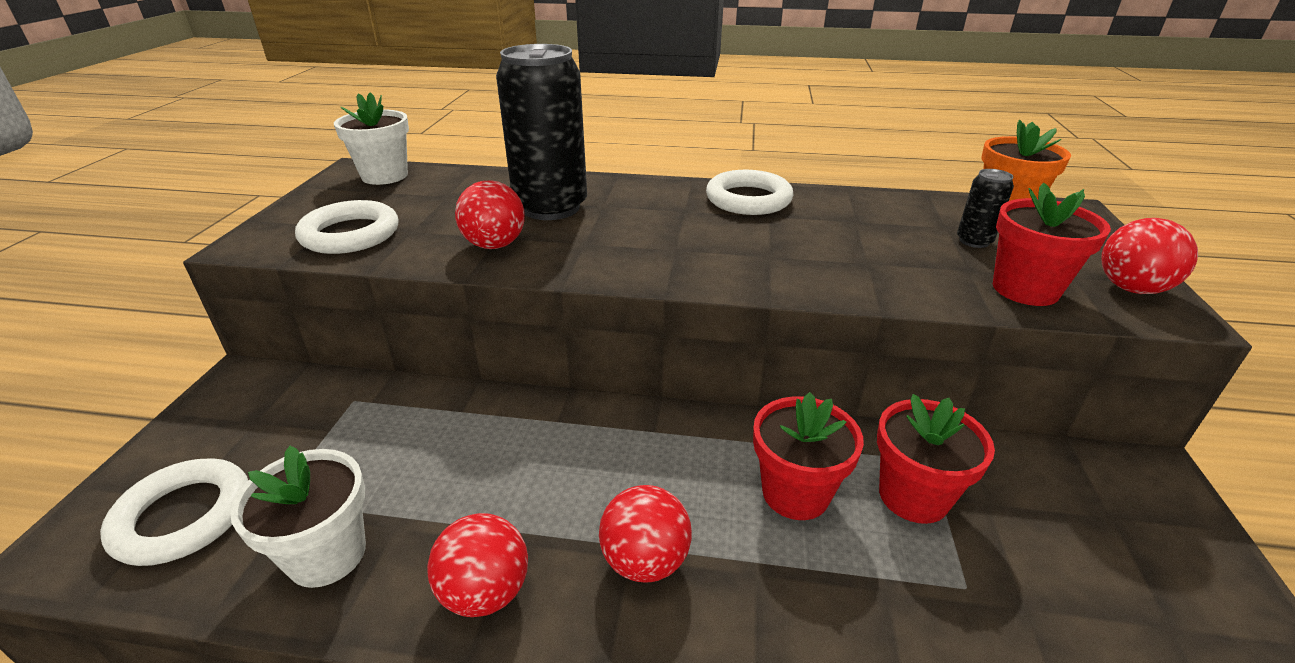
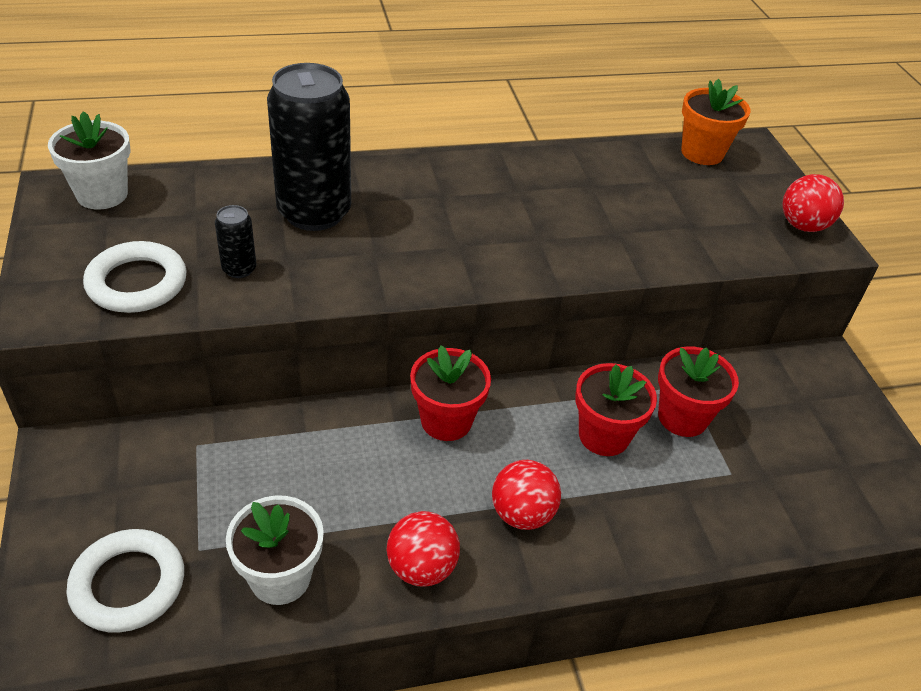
camera: 25 degrees left, 10 degrees up
(494, 245) = (293, 271): red ball -> none
(748, 199) = (491, 172): white ring -> none
(974, 241) = (688, 194): black can -> black can (239, 269)
(1025, 289) = (735, 240): red flower pot -> red flower pot (446, 421)

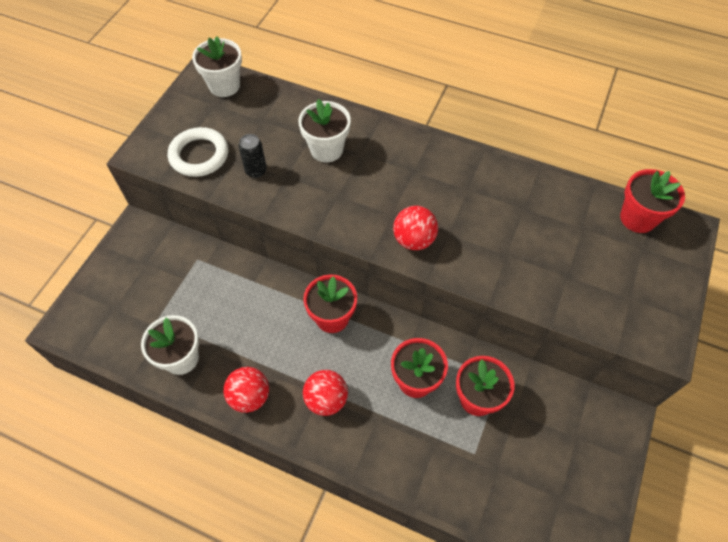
camera: 40 degrees right, 15 degrees up
(128, 584) = (116, 319): white ring -> none
(314, 212) = (326, 149): black can -> white flower pot
(702, 153) = (637, 218): orange flower pot -> red flower pot
(803, 226) = (658, 318): red ball -> red ball (414, 240)

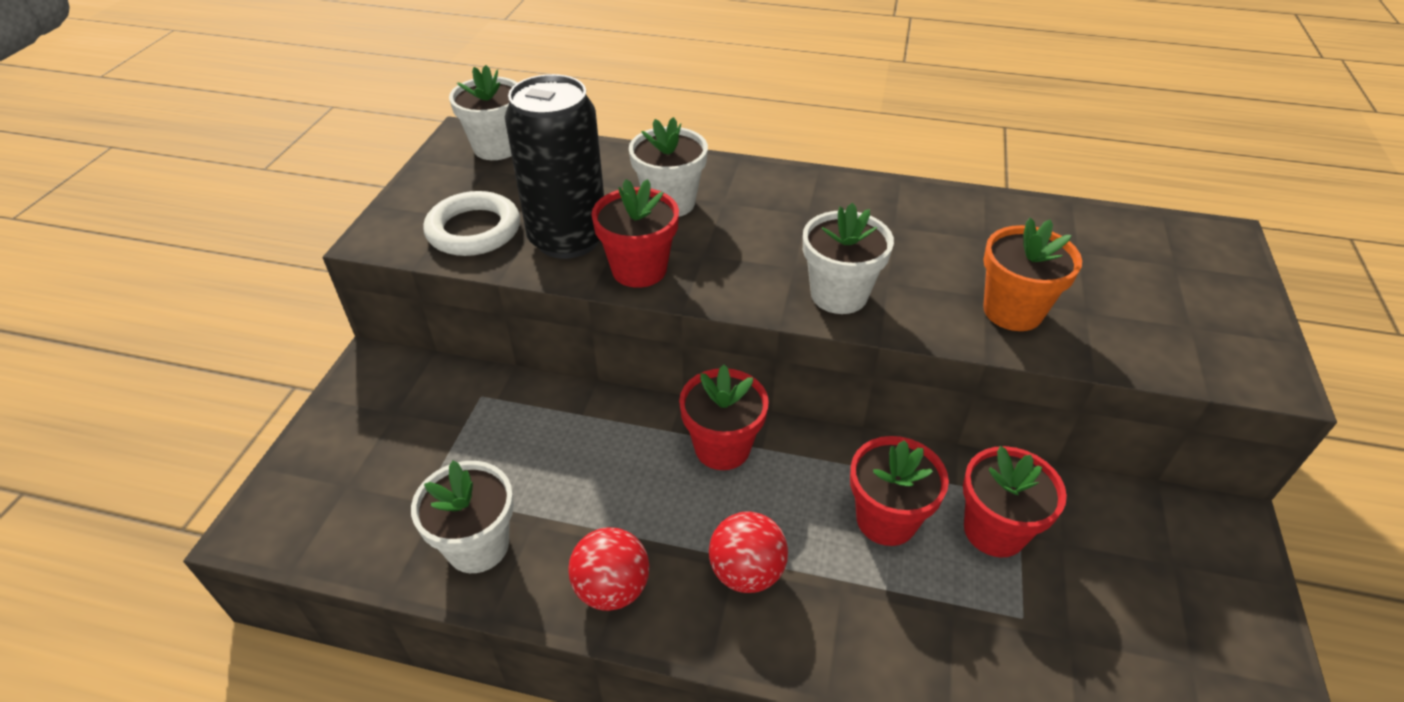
camera: 10 degrees left, 15 degrees down
(256, 171) = (568, 239): black can -> black can, size x2.31
(414, 240) = (839, 295): red ball -> white flower pot
(520, 269) = (1012, 311): none -> orange flower pot
(637, 218) = (1149, 232): red flower pot -> red flower pot (639, 269)

